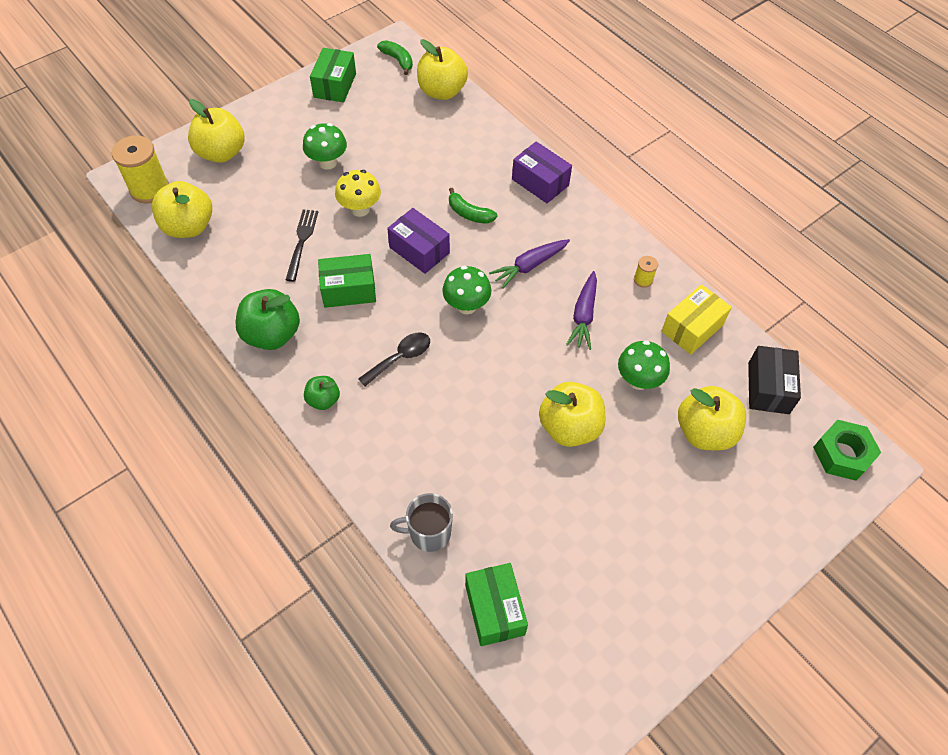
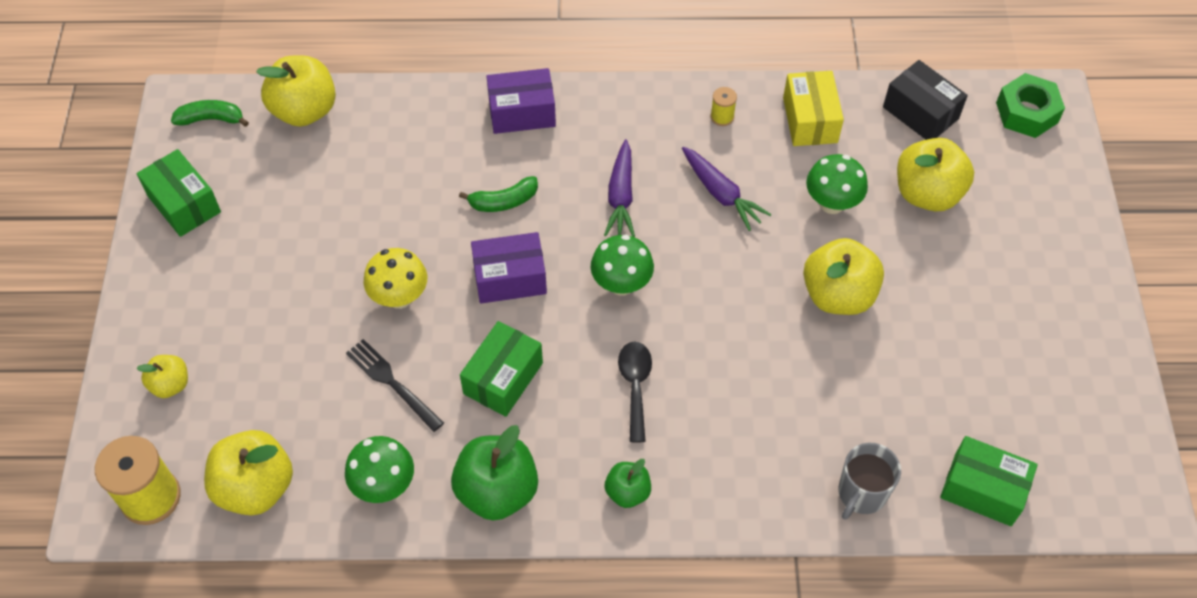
camera: 50 degrees left, 0 degrees up
(221, 153) = (170, 384): yellow apple -> yellow apple, size x0.55
(327, 162) = (298, 285): green mushroom -> green mushroom (384, 485)

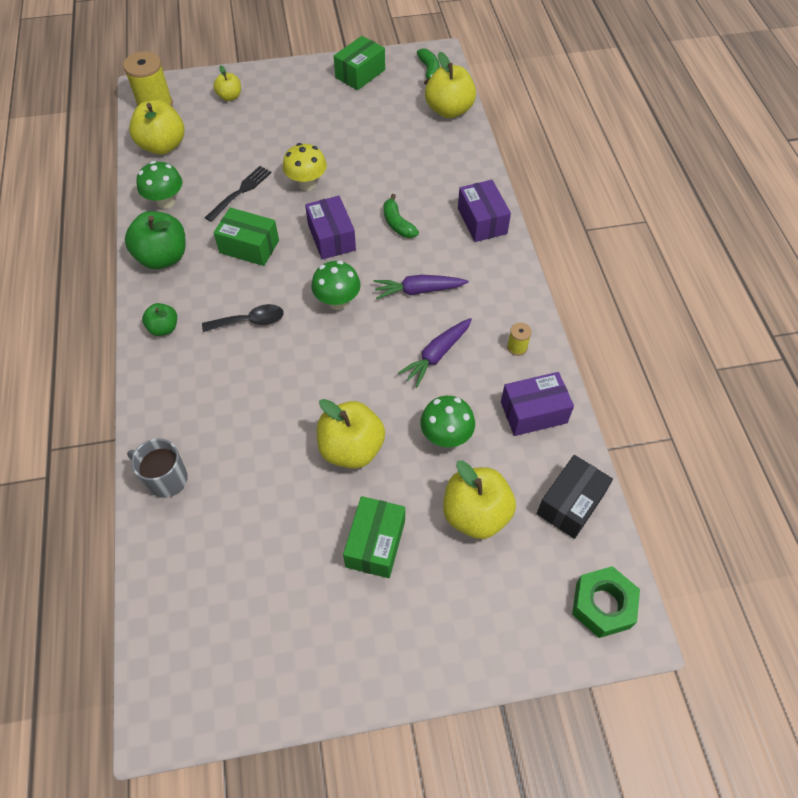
camera: 80 degrees right, 0 degrees up
(810, 120) = (533, 412): yellow box -> purple box
(982, 490) = (172, 573): green box -> green box (375, 543)

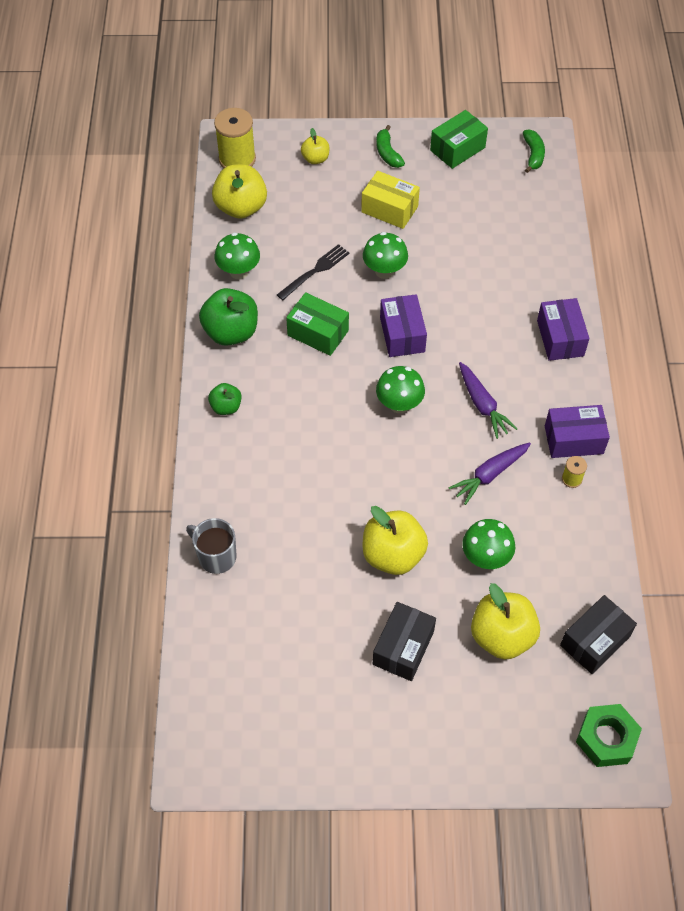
camera: 10 degrees right, 0 degrees up
(250, 321) = (310, 412): black spoon -> none
(304, 130) = (389, 209): none -> yellow box
(307, 184) = (384, 271): yellow mushroom -> green mushroom
(375, 543) = (403, 648): green box -> black box
(397, 223) = (472, 329): green banana -> green banana (387, 153)
(418, 290) = (482, 405): purple carrot -> purple carrot turned 120 degrees counterclockwise
(449, 110) = (547, 205): yellow apple -> none
(533, 412) = (576, 547): purple box -> purple box (573, 440)

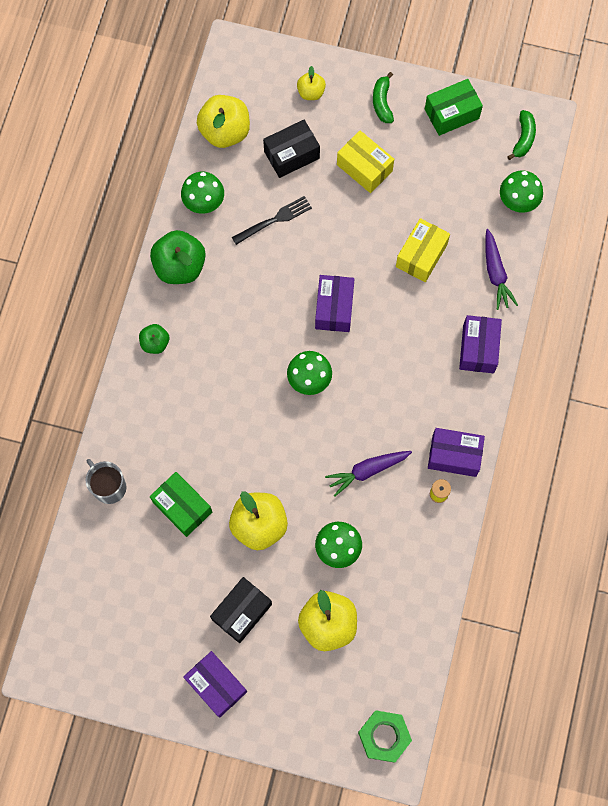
camera: 15 degrees right, 15 degrees up
(237, 159) = (236, 75): yellow spool -> none
(318, 333) = (258, 287): green box -> green box (182, 507)
(384, 271) = (338, 236): green mushroom -> green mushroom (517, 202)
(400, 733) = (216, 685): none -> purple box
(472, 270) = (421, 255): none -> yellow box
(482, 405) = (384, 399): purple carrot -> purple carrot (495, 273)
(594, 641) = (405, 649): black box -> black box (291, 155)

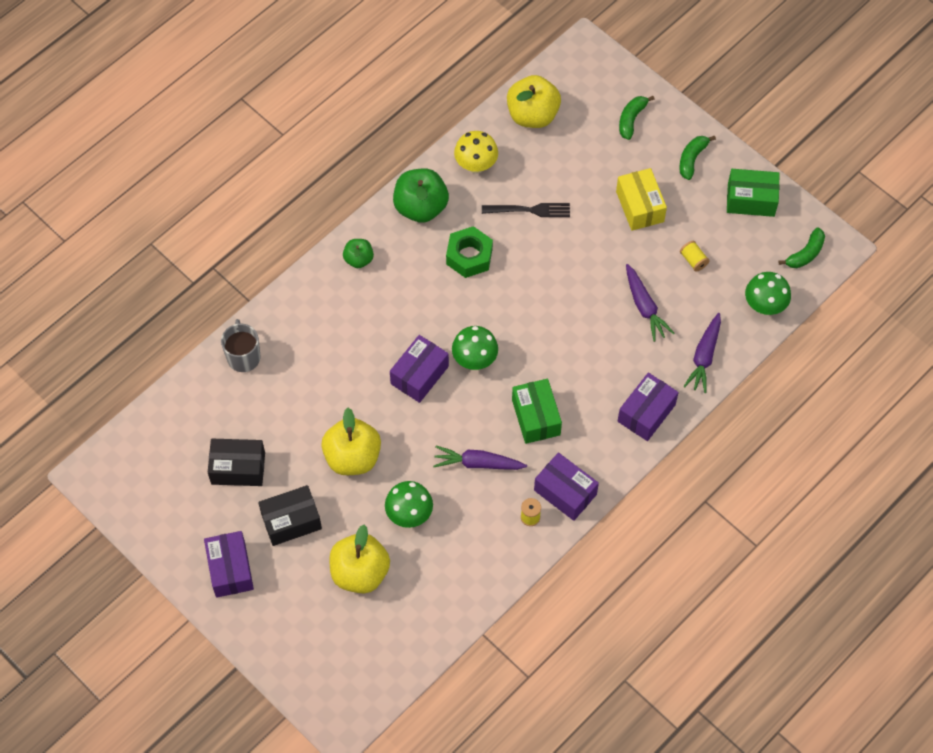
camera: 30 degrees right, 10 degrees down
(182, 507) = (295, 407): green box -> green box (536, 417)
(204, 203) = (476, 165): green mushroom -> yellow mushroom
(291, 155) = (580, 163): black box -> black box (238, 468)
(311, 92) = (631, 119): yellow apple -> green banana
(334, 308) = (536, 311): purple box -> purple box (419, 375)
(384, 736) = (349, 694): green nut -> green nut (469, 256)
(421, 255) = (644, 307): yellow box -> purple carrot
(436, 192) = (693, 260): none -> yellow spool

